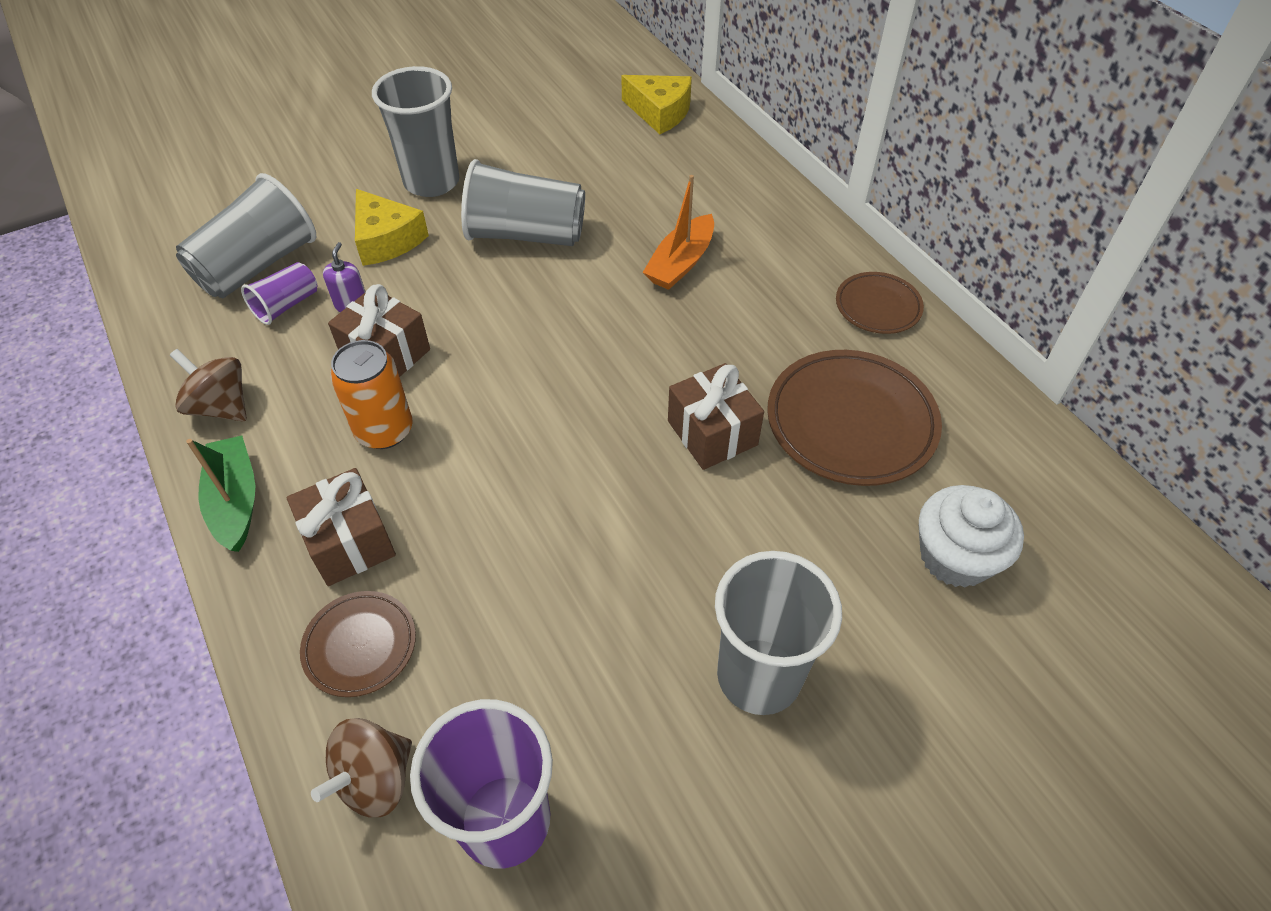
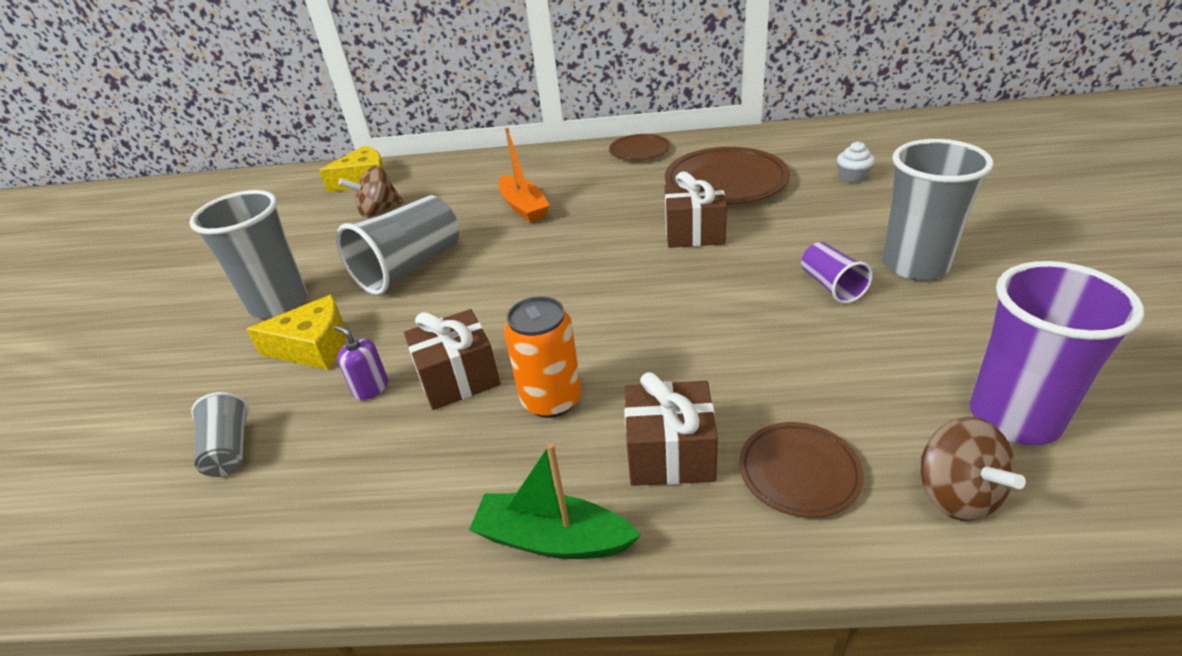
camera: 55 degrees left, 15 degrees down
(221, 406) = (404, 525): brown spinning top -> brown spinning top (378, 211)
(258, 265) = (230, 450): grey cup -> grey cup, size x0.53
(286, 305) = (315, 438): purple cup -> purple cup (831, 286)
(955, 557) = (852, 177): white cupcake -> white cupcake, size x0.54

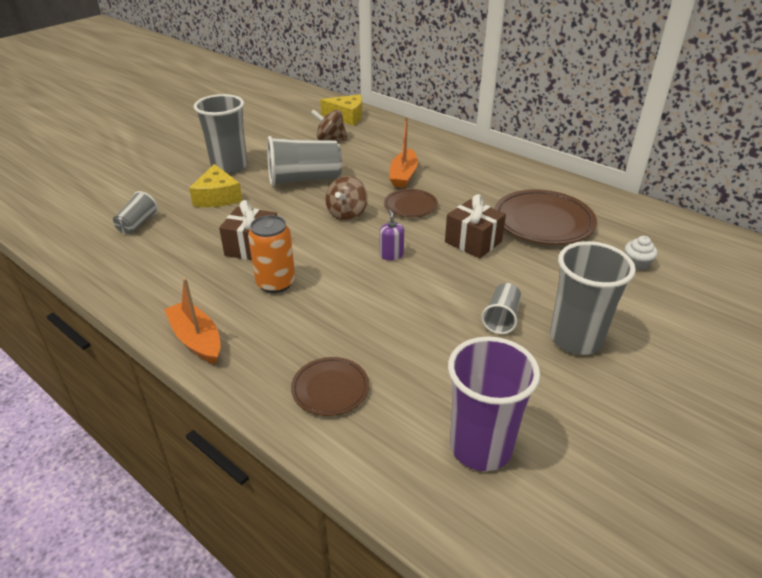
camera: 35 degrees right, 0 degrees up
(314, 347) = (217, 197): yellow cheese -> yellow cheese turned 45 degrees clockwise
(371, 388) = (214, 230): purple soap dispenser -> purple soap dispenser (391, 255)
(552, 539) = (196, 339): green boat -> orange boat
(639, 151) = (521, 173): brown plate -> brown plate (410, 206)
(670, 454) = (289, 341): brown gift -> none
(831, 286) = (501, 318): purple cup -> grey cup
(956, 494) = (385, 452): brown spinning top -> brown spinning top (347, 214)

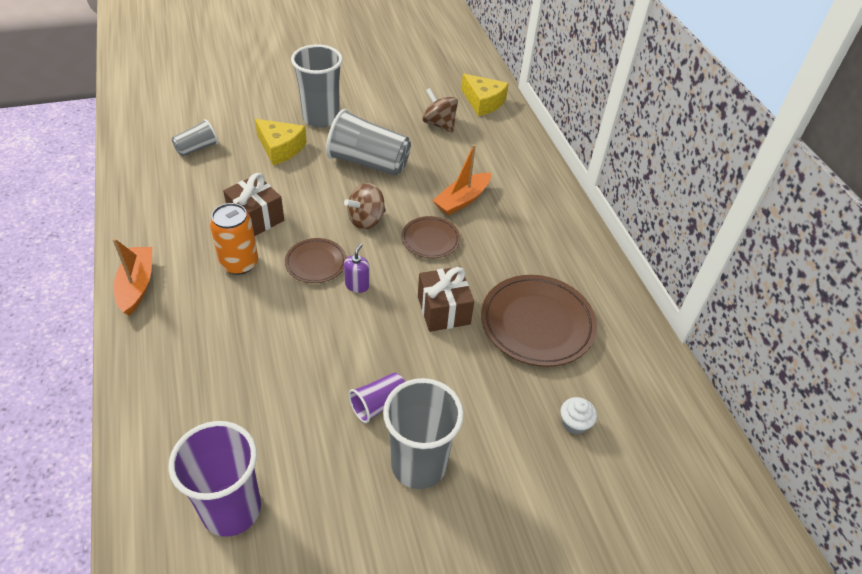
camera: 30 degrees right, 10 degrees up
(217, 197) = (280, 148): yellow cheese -> yellow cheese turned 75 degrees counterclockwise
(330, 389) = (181, 387): brown plate -> brown plate (316, 263)
(501, 318) = (378, 404): grey cup -> purple cup

